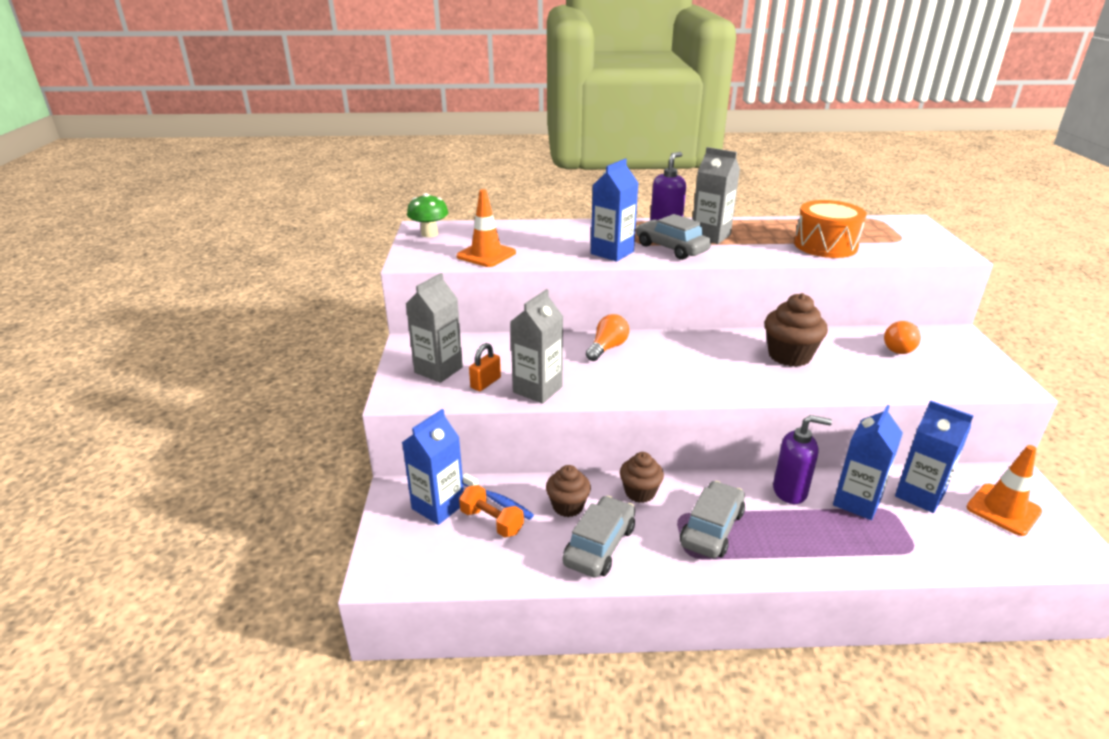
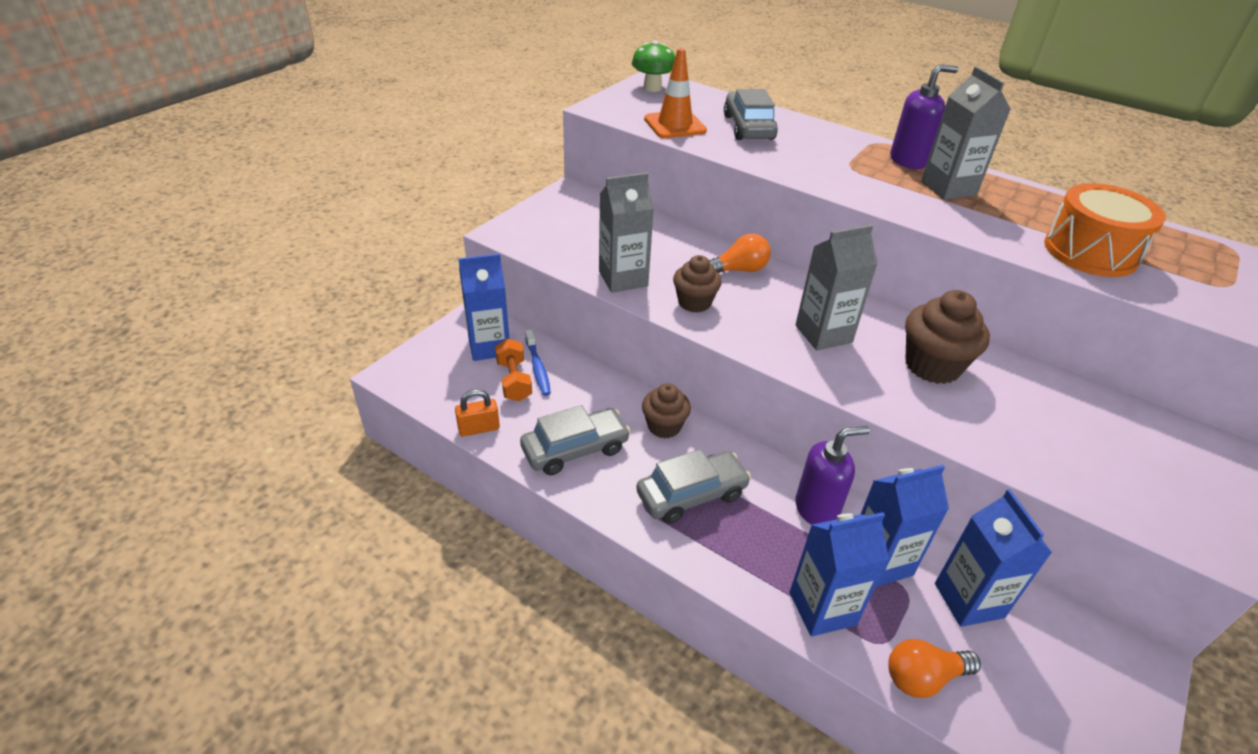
camera: 35 degrees right, 10 degrees up
(438, 370) = (563, 224): grey carton -> grey carton (823, 334)
(485, 383) = (587, 252): orange padlock -> orange padlock (479, 428)
(568, 506) = (588, 402): brown cupcake -> brown cupcake (694, 302)
(612, 253) = (803, 166): blue carton -> blue carton (822, 608)
(671, 248) = (878, 185): grey car -> grey car (748, 127)
(790, 491) = (816, 509): purple soap dispenser -> purple soap dispenser turned 60 degrees counterclockwise
(900, 348) = (1101, 424): orange light bulb -> orange light bulb (923, 677)
(1003, 509) = (1064, 680): orange traffic cone -> none

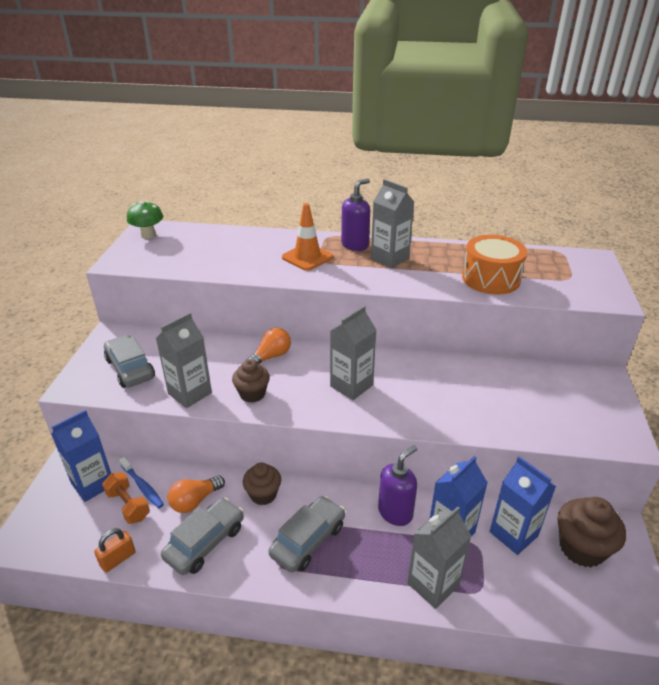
camera: 25 degrees left, 5 degrees down
(675, 125) = (182, 262): orange traffic cone -> orange traffic cone (307, 257)
(748, 127) = (236, 249): grey car -> grey car (130, 369)
(822, 608) = (433, 584): blue carton -> grey carton
(923, 677) = (513, 602): orange light bulb -> orange light bulb (195, 501)
(932, 366) = (429, 383): brown cupcake -> brown cupcake (581, 548)

